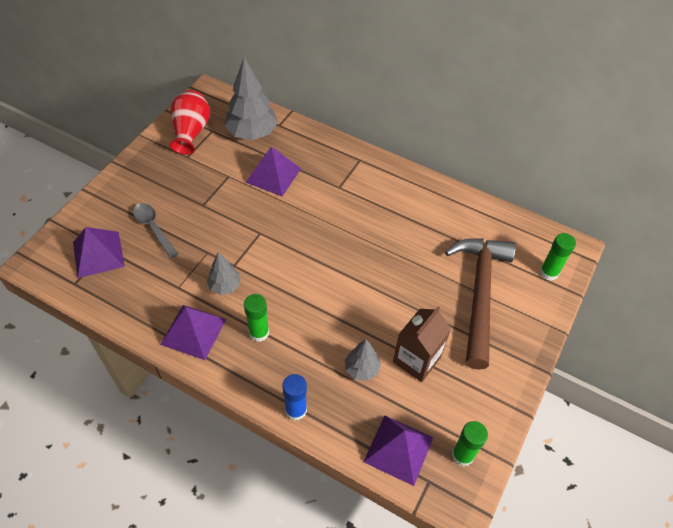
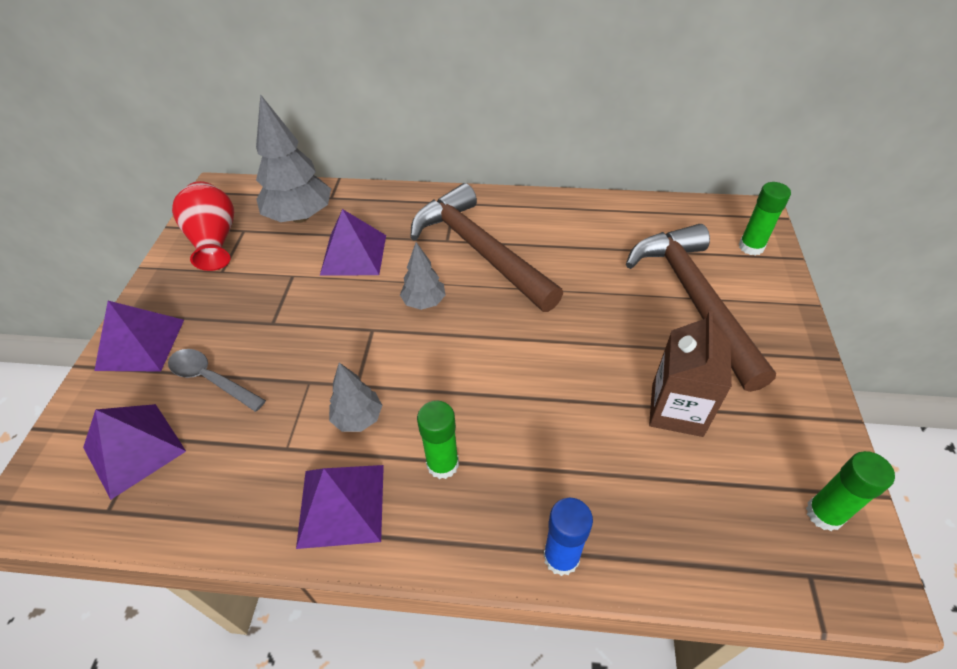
camera: 20 degrees left, 5 degrees down
(356, 203) = (479, 250): none -> brown hammer
(362, 369) = (615, 453): grey tree -> grey tree (424, 302)
(398, 449) = (739, 547): purple pyramid -> purple pyramid (140, 344)

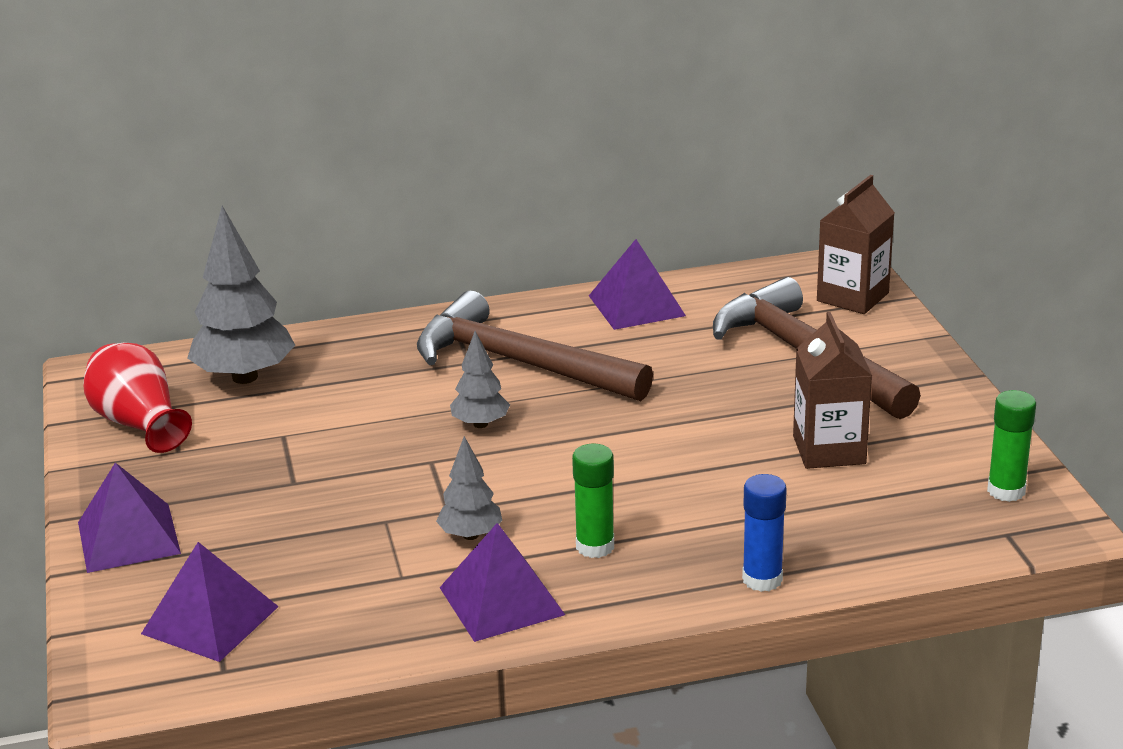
camera: 20 degrees left, 20 degrees down
(211, 379) = (255, 545): grey spoon -> none
(353, 254) = (352, 399): purple pyramid -> purple pyramid (636, 305)
(751, 247) = (852, 297): green glue stick -> brown carton

